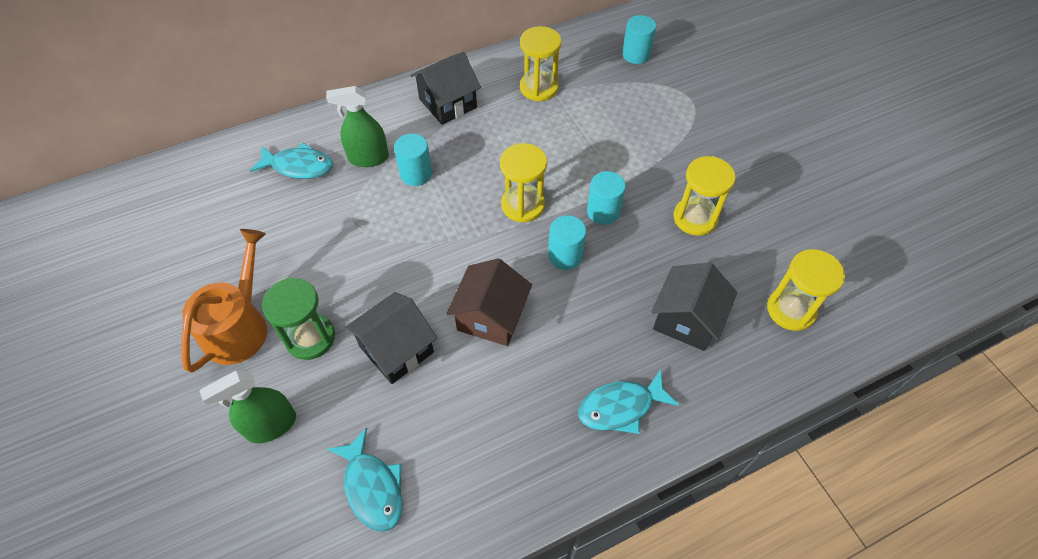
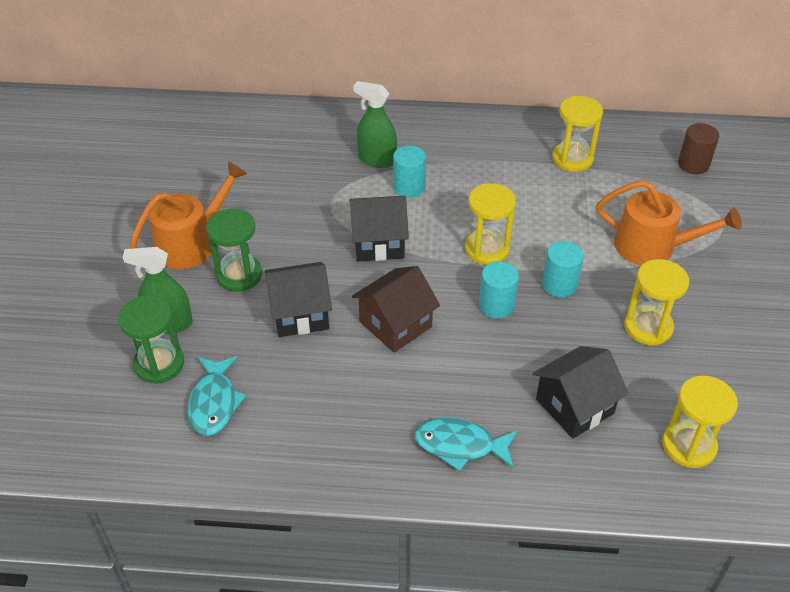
camera: 30 degrees right, 10 degrees down
(289, 475) = (159, 364): none -> green hourglass
(299, 166) = (315, 144): turquoise fish -> none
(448, 103) = (477, 141): black house -> black house (378, 242)
(636, 55) = (693, 164): turquoise cylinder -> brown cylinder
(652, 143) = (652, 247): none -> orange watering can

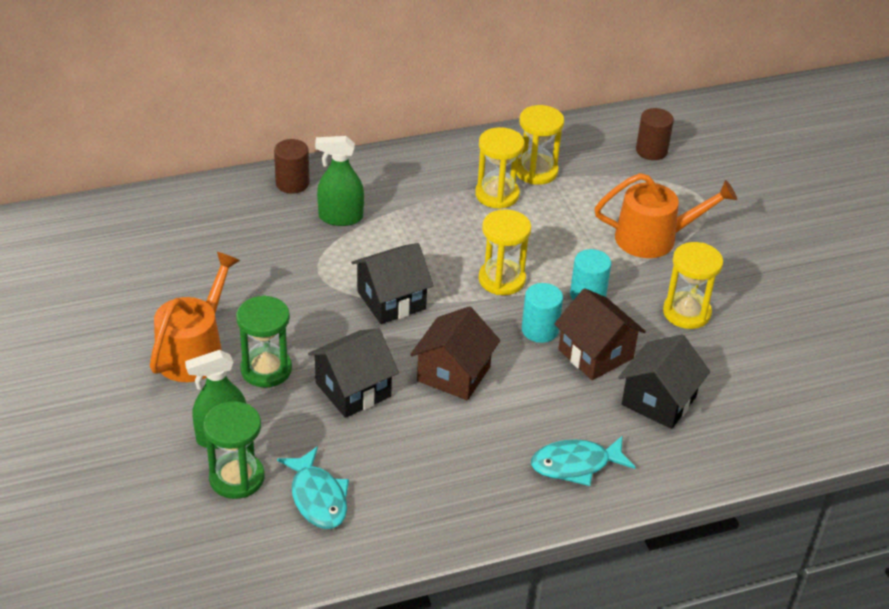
camera: 25 degrees left, 5 degrees down
(353, 121) = (292, 183): none -> brown cylinder
(409, 187) = (390, 238): turquoise cylinder -> none
(537, 342) = (595, 354): none -> brown house
(688, 445) = (772, 405): yellow hourglass -> yellow hourglass (497, 195)

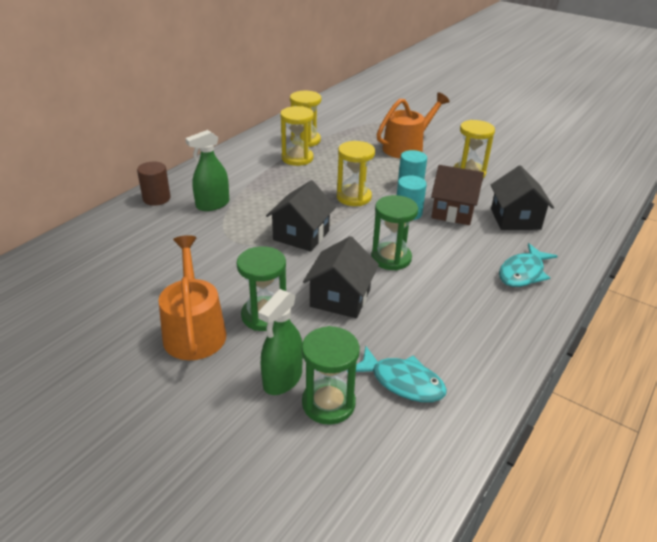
camera: 35 degrees left, 5 degrees down
(453, 374) = (391, 258): brown house -> green hourglass
(651, 151) = (353, 112): brown cylinder -> none

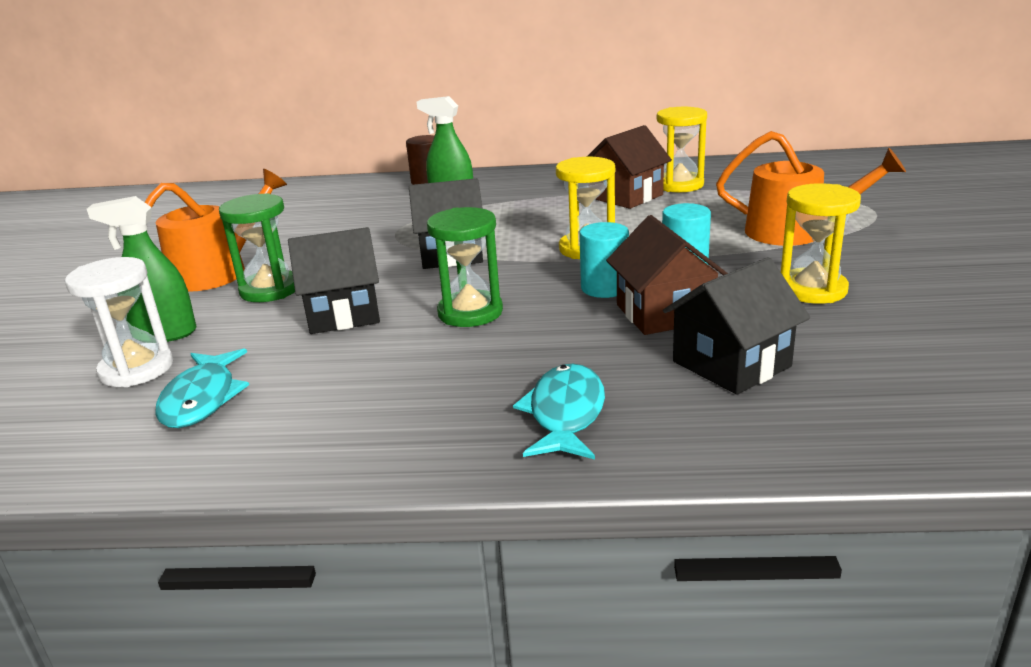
camera: 60 degrees right, 10 degrees down
(297, 158) = (625, 196): yellow hourglass -> brown house
(328, 403) = (137, 369): green hourglass -> white hourglass
(523, 273) = (565, 414): turquoise fish -> turquoise fish turned 90 degrees clockwise

